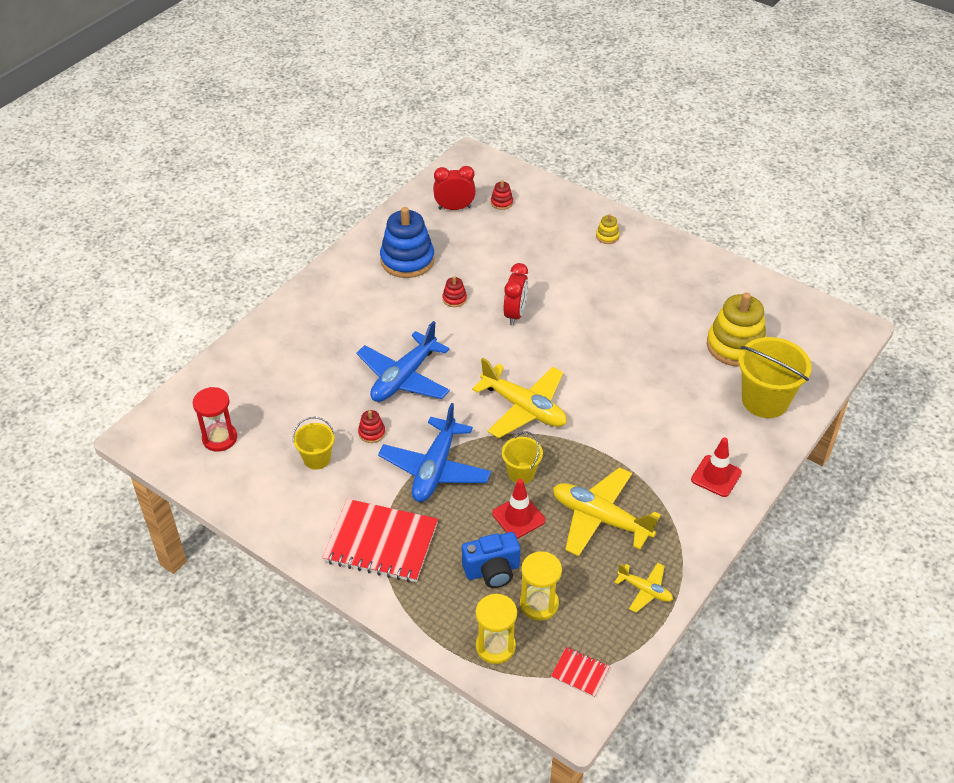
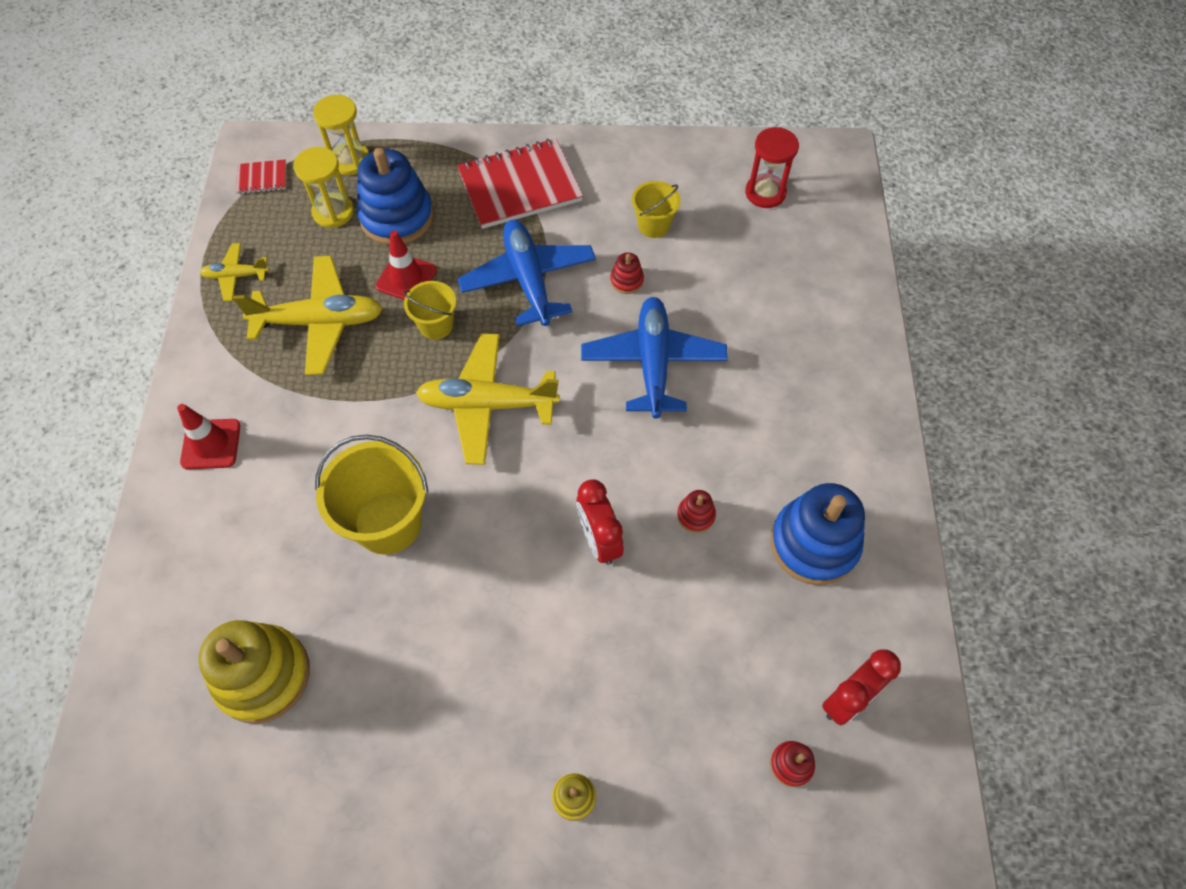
camera: 145 degrees right, 15 degrees up
(492, 571) = (397, 217): blue camera -> blue stacking toy
(765, 400) = (186, 597): yellow bucket -> yellow bucket (388, 522)

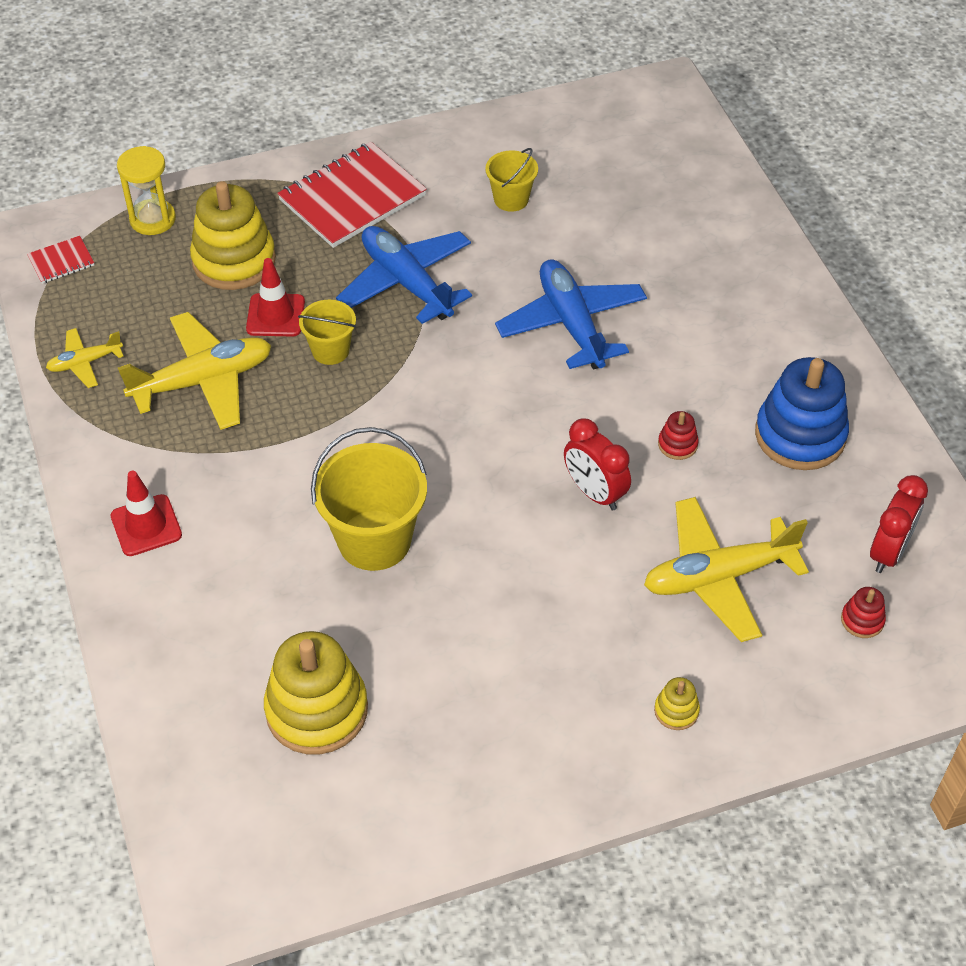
camera: 20 degrees left, 10 degrees down
(333, 212) = (160, 274): yellow hourglass -> none
(397, 217) = (234, 260): blue stacking toy -> yellow stacking toy
(487, 404) = (422, 407): yellow plane -> yellow plane (718, 576)
(626, 280) = (508, 257): red stacking toy -> none
(765, 193) = (609, 141): red hourglass -> none

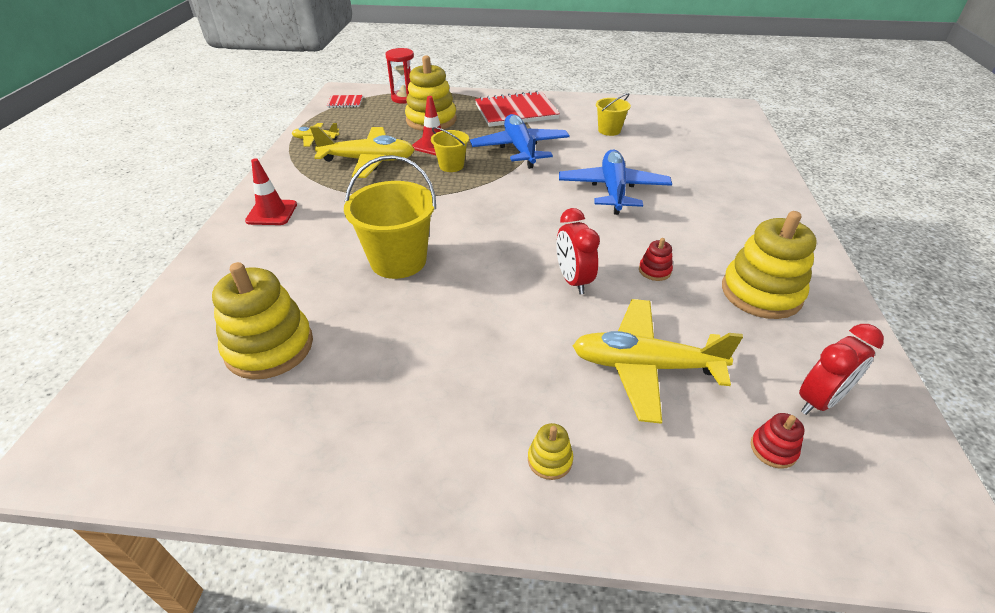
camera: 25 degrees right, 10 degrees down
(152, 219) = (404, 98): yellow hourglass -> red hourglass
(800, 435) = (761, 293): blue stacking toy -> yellow stacking toy

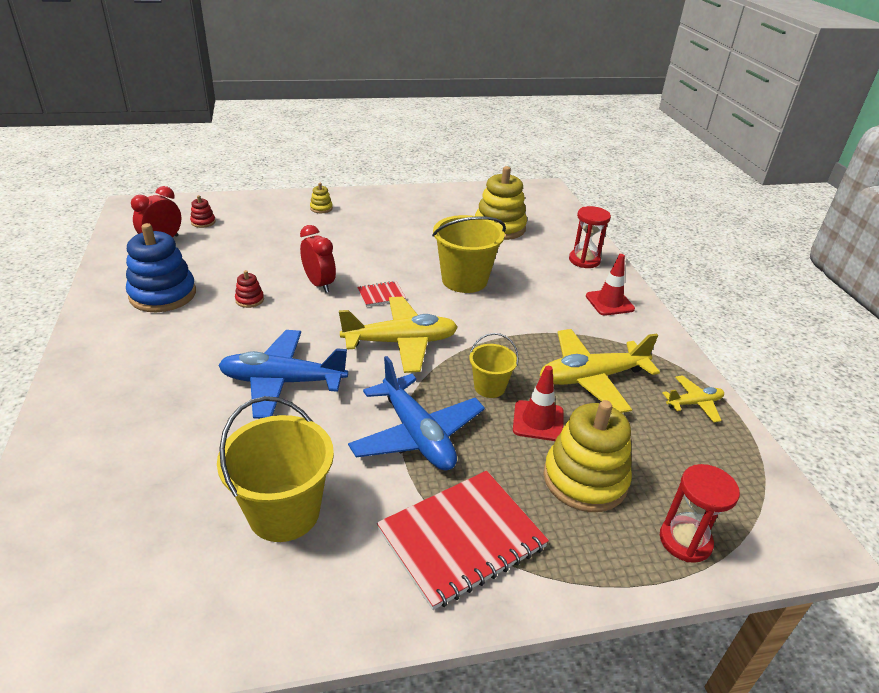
camera: 160 degrees right, 5 degrees down
(226, 267) = (584, 260): none -> red hourglass
(345, 102) = (762, 501): red notebook -> red notebook (381, 295)
(609, 130) = (284, 512): yellow bucket -> yellow bucket, size x1.80
(613, 190) = (282, 382): blue plane -> blue plane turned 105 degrees clockwise
(645, 366) = (268, 244): yellow plane -> yellow plane (401, 342)
(761, 293) = (163, 294): yellow stacking toy -> blue stacking toy

